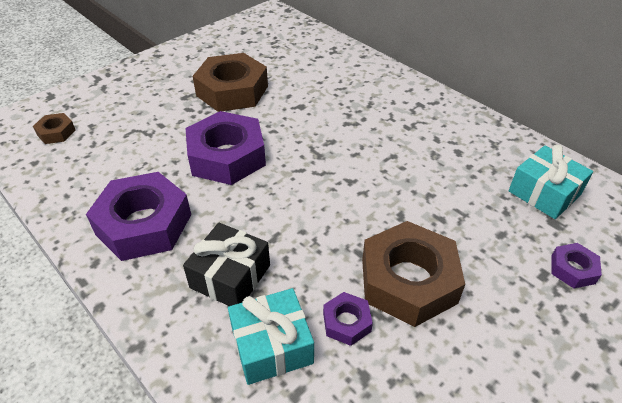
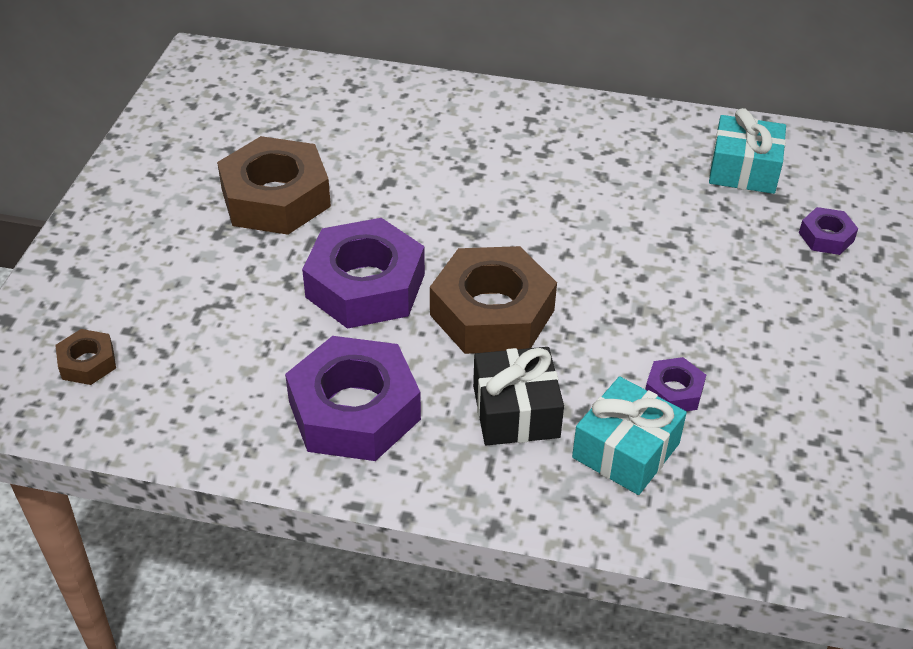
camera: 35 degrees left, 0 degrees up
(408, 281) = (694, 323): brown nut -> brown nut (492, 312)

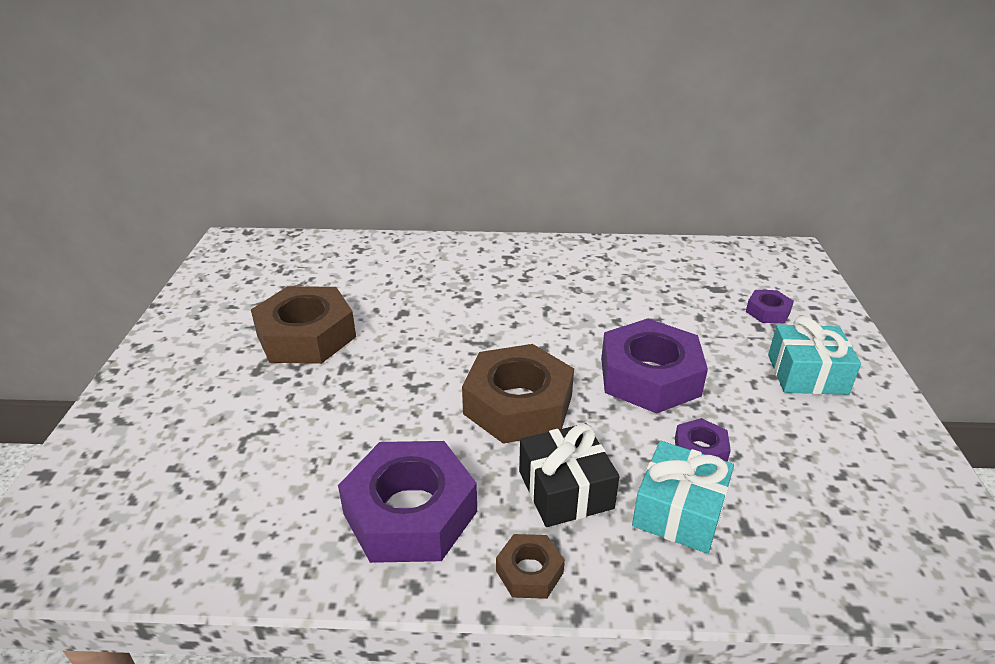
camera: 10 degrees left, 10 degrees down
(87, 363) = (131, 505): brown nut -> brown nut (529, 571)
(365, 285) = (399, 396): purple nut -> purple nut (649, 376)
(743, 170) = (684, 273): turquoise gift -> turquoise gift (807, 374)

